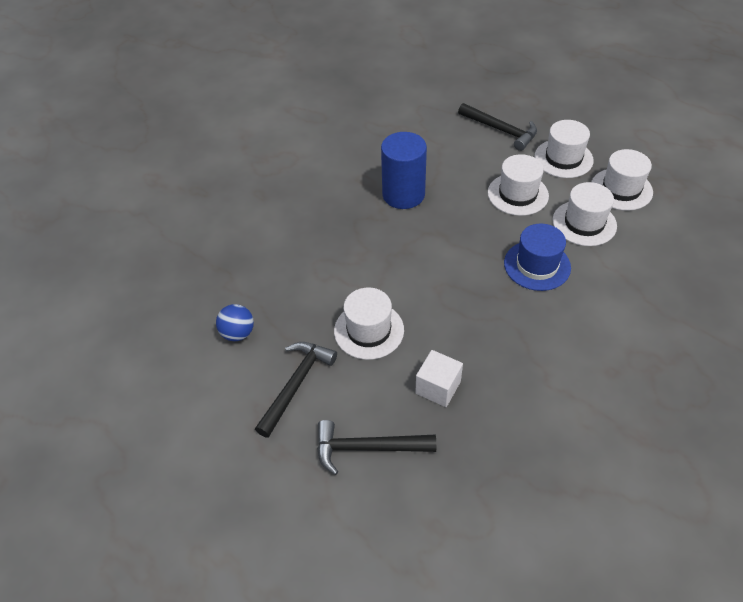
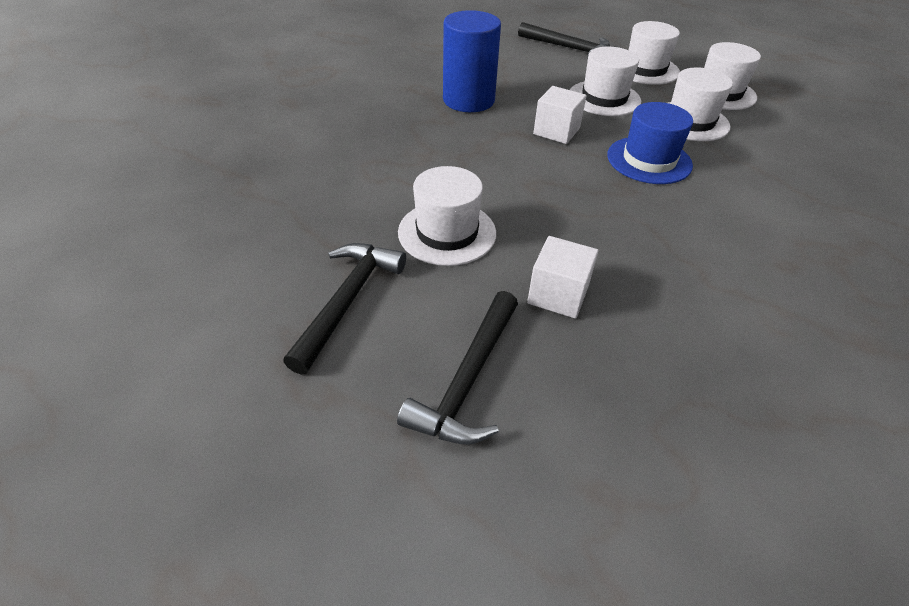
camera: 10 degrees left, 5 degrees down
(238, 333) = (258, 242): blue ball -> none
(367, 448) = (467, 380): black hammer -> black hammer turned 60 degrees counterclockwise
(469, 232) = (556, 131): none -> white cube

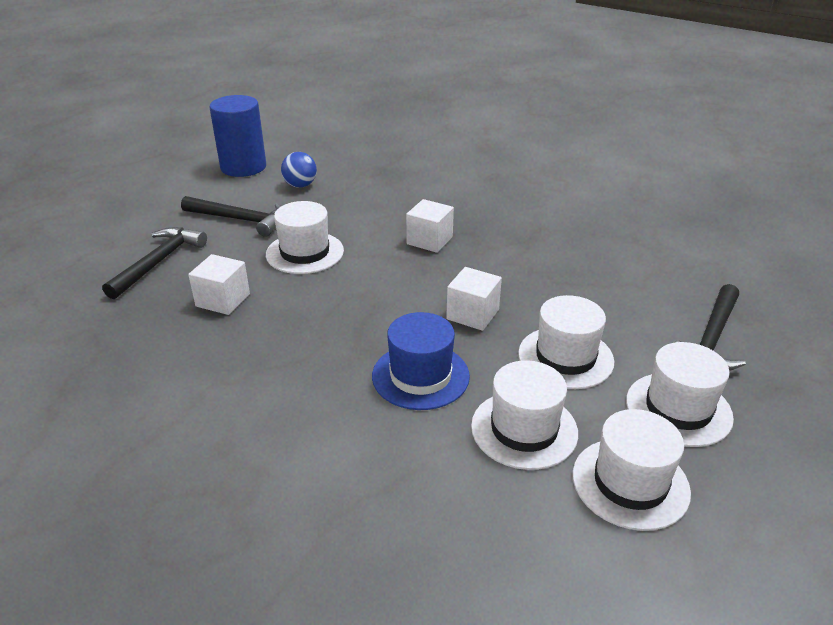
camera: 90 degrees right, 10 degrees down
(253, 245) = (300, 185): none -> blue ball
(426, 146) = (429, 240): none -> white cube
(467, 380) = (159, 262): black hammer -> black hammer turned 90 degrees clockwise
(468, 100) = (526, 261): blue cylinder -> blue cylinder (243, 167)

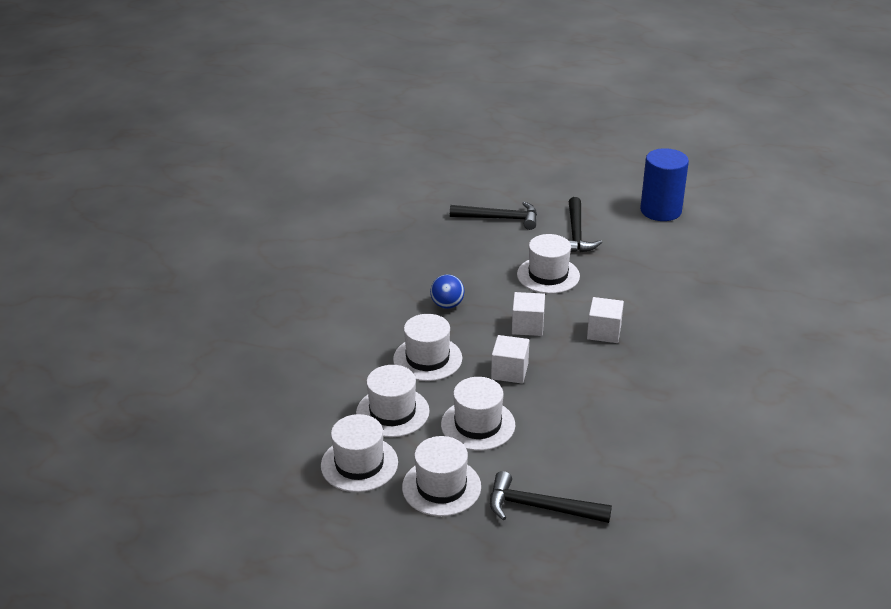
camera: 75 degrees right, 0 degrees up
(223, 300) = (470, 257): white cube -> white cube (527, 326)
(300, 185) = (650, 246): blue ball -> blue ball (447, 305)
(420, 376) = (427, 359): blue hat -> white hat

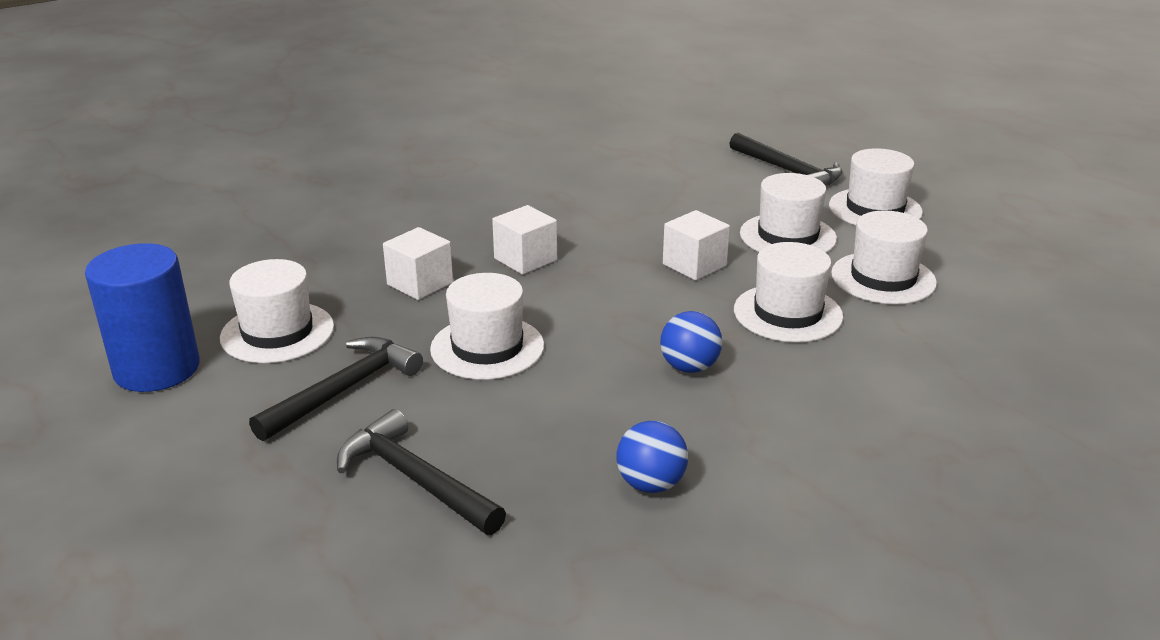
camera: 145 degrees left, 5 degrees down
(359, 464) = (957, 250): white hat -> white hat (277, 332)
(413, 251) = (651, 484): none -> blue ball
(527, 326) = (608, 299): white cube -> white cube (420, 284)

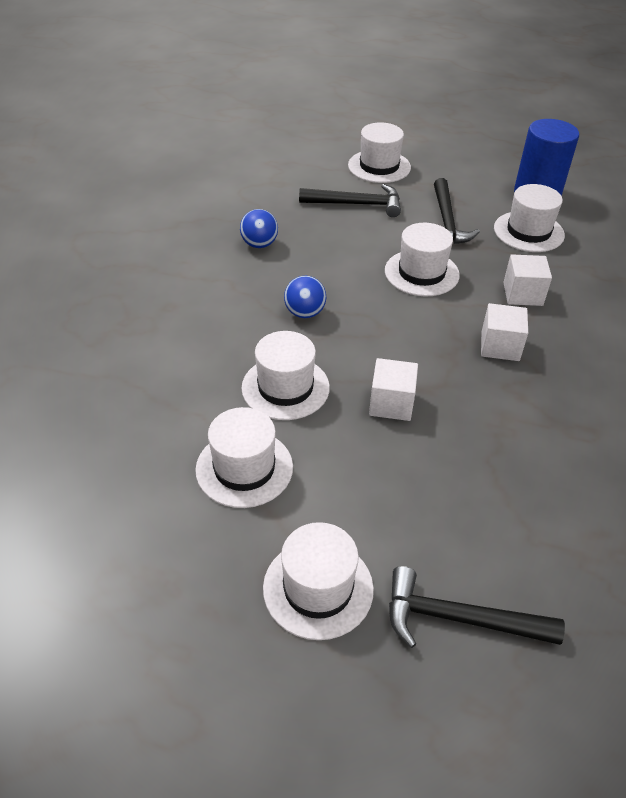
camera: 140 degrees right, 15 degrees up
(787, 236) = (358, 484): white hat -> white hat (379, 166)

